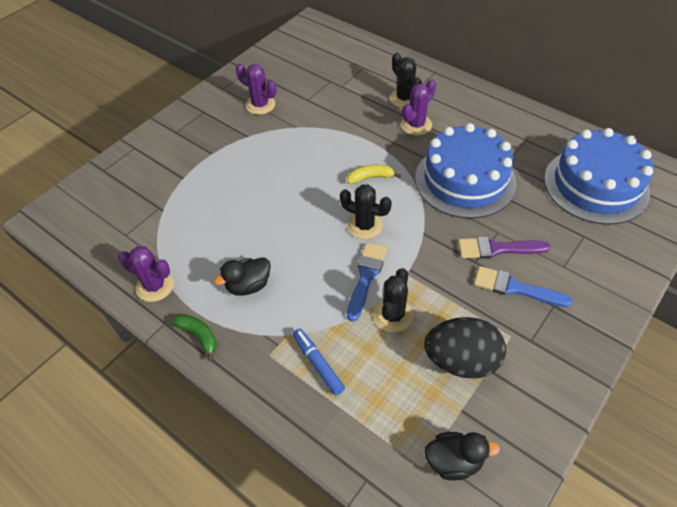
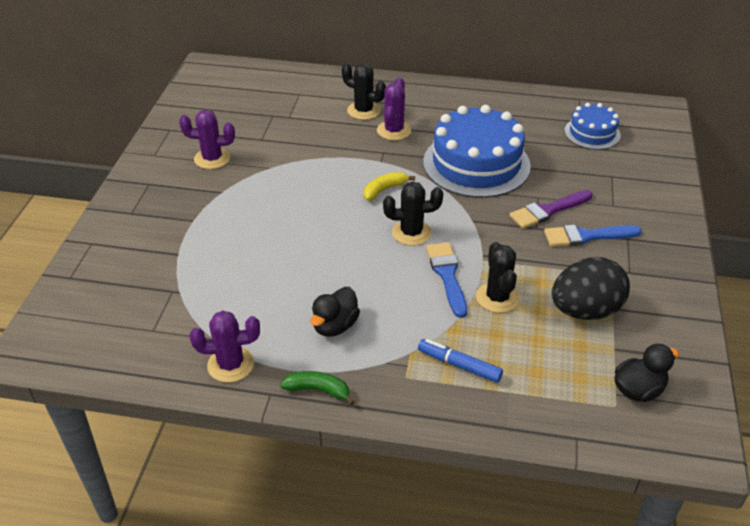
camera: 30 degrees left, 10 degrees down
(596, 185) = (592, 133): blue cake -> blue cake, size x0.54

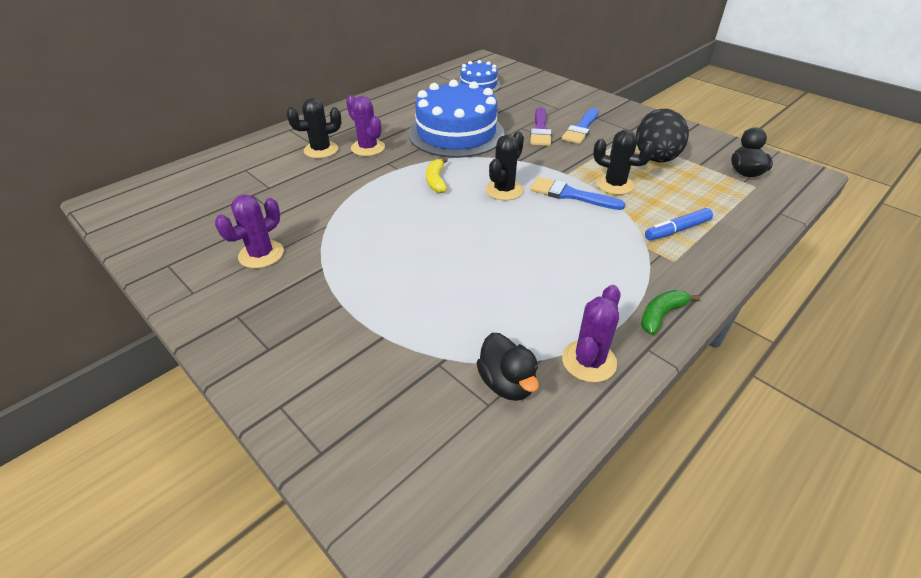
camera: 55 degrees left, 0 degrees up
(335, 326) = (584, 273): black duck -> black duck (507, 383)

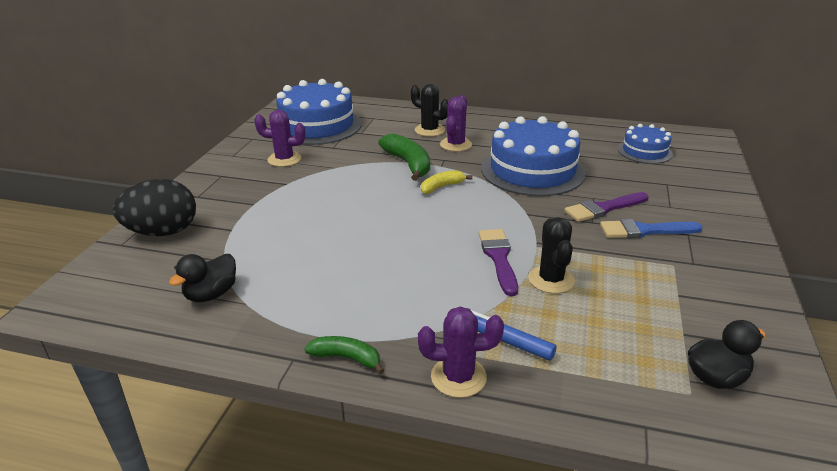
camera: 60 degrees right, 10 degrees down
(208, 209) = (317, 126): none -> blue cake
(373, 183) = (408, 164): none -> green banana
(504, 190) = (465, 221): black cactus -> none
(570, 195) = (498, 258): blue brush -> purple brush
(589, 361) = (257, 328): purple cactus -> purple cactus (458, 377)
(655, 159) = (647, 295): black egg -> black egg (163, 232)

